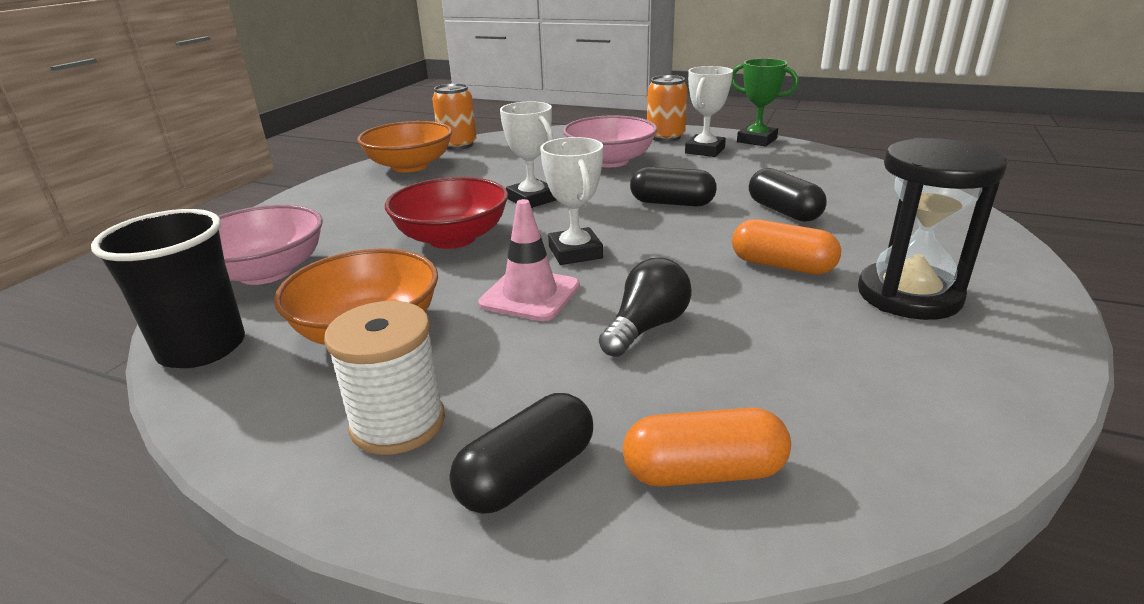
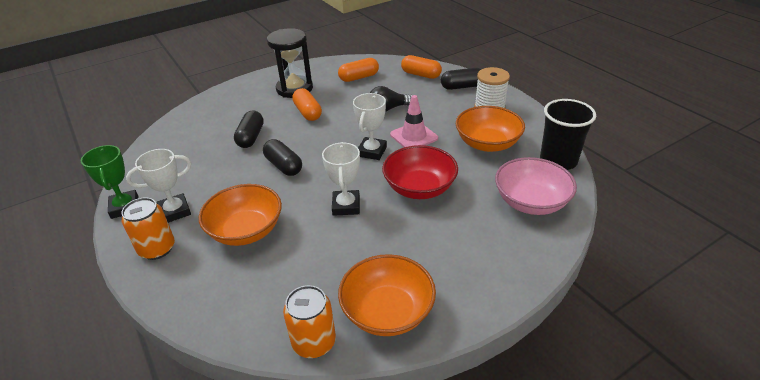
camera: 145 degrees left, 10 degrees up
(610, 161) = (246, 230): pink bowl -> orange bowl
(846, 381) = (359, 77): none -> orange capsule

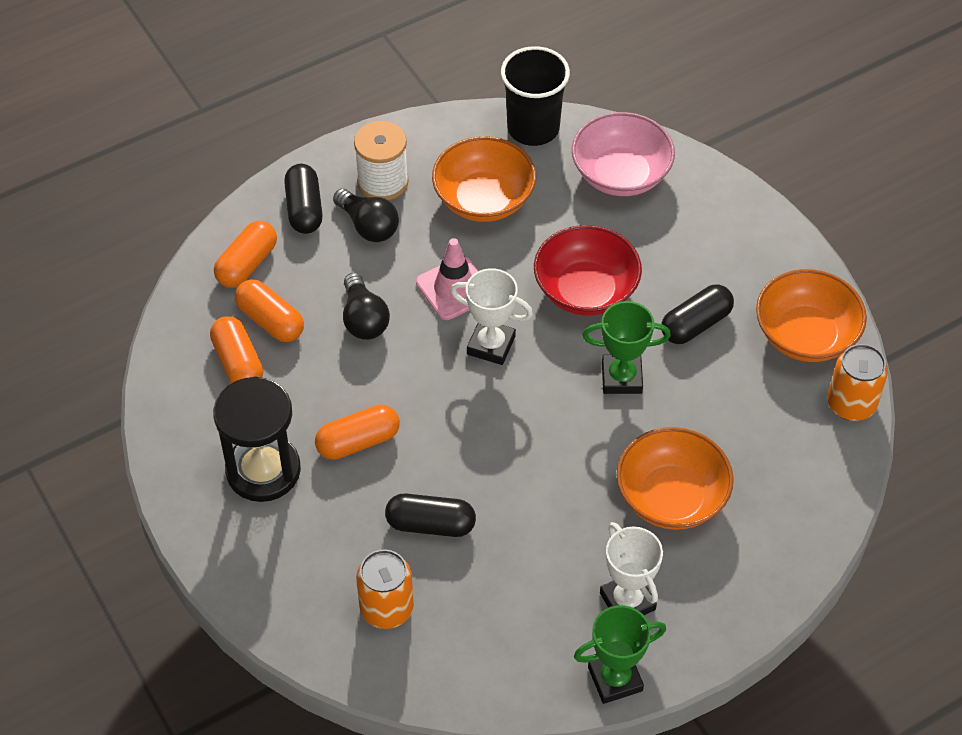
camera: 90 degrees left, 15 degrees up
(157, 249) = (708, 605): orange can -> orange can (386, 608)
(284, 166) = (520, 465): black capsule -> black capsule (695, 324)
(346, 206) = (621, 378): white trophy -> green trophy
(385, 83) = (271, 321): none -> orange capsule
(455, 106) = (368, 226): none -> black light bulb

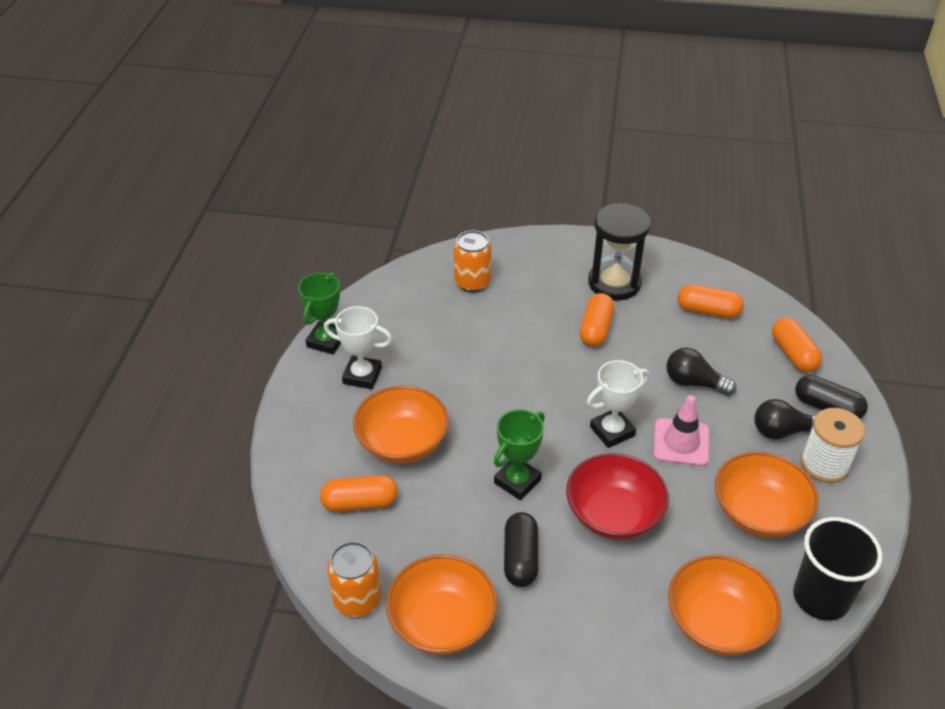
camera: 130 degrees right, 10 degrees down
(271, 321) = (731, 341): orange capsule -> orange capsule (360, 503)
(430, 524) = (505, 327): black capsule -> none
(621, 174) = (717, 622): pink bowl -> orange bowl

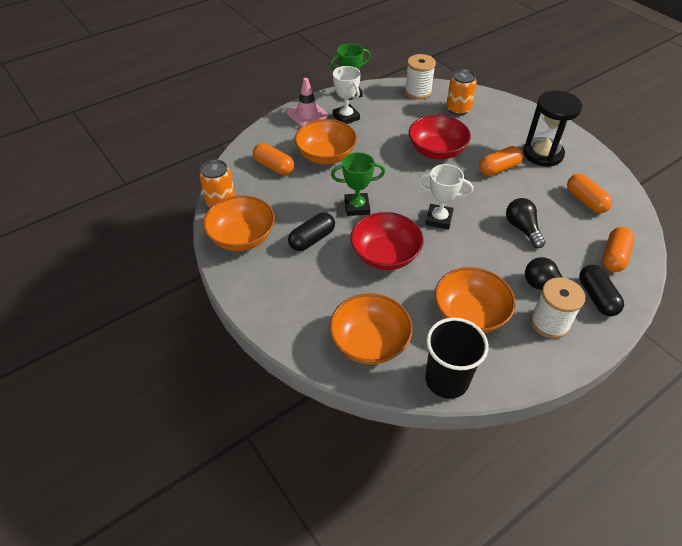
camera: 45 degrees right, 5 degrees up
(402, 287) = (418, 92): none -> white spool
(513, 350) = (436, 151): none -> red bowl
(681, 442) = (471, 250): pink traffic cone -> pink traffic cone (307, 114)

